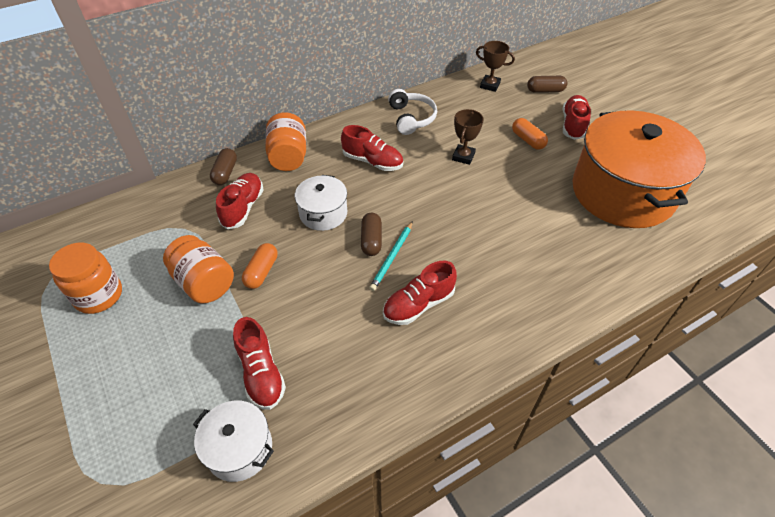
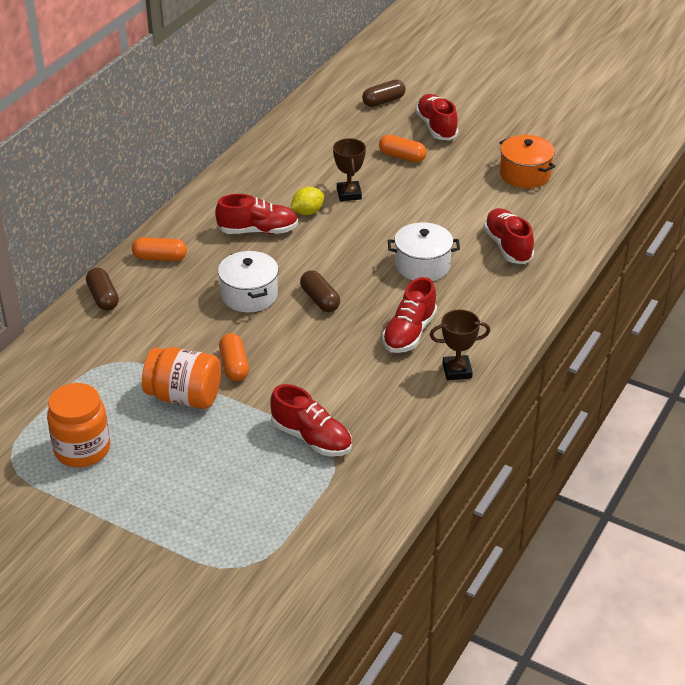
camera: 30 degrees left, 10 degrees down
(239, 449) = (343, 493): white pot -> white pot (422, 265)
(243, 208) = (157, 321): red shoe -> red shoe (507, 246)
(288, 157) = (160, 258): orange jar -> orange capsule
(392, 257) = (352, 306): turquoise pencil -> none
(411, 118) = (262, 175): white headphones -> none
(420, 160) = (307, 212): none -> yellow lemon
(490, 85) = (320, 114): brown trophy -> brown trophy (457, 371)
(622, 192) = (525, 174): orange pot -> orange pot, size x0.46

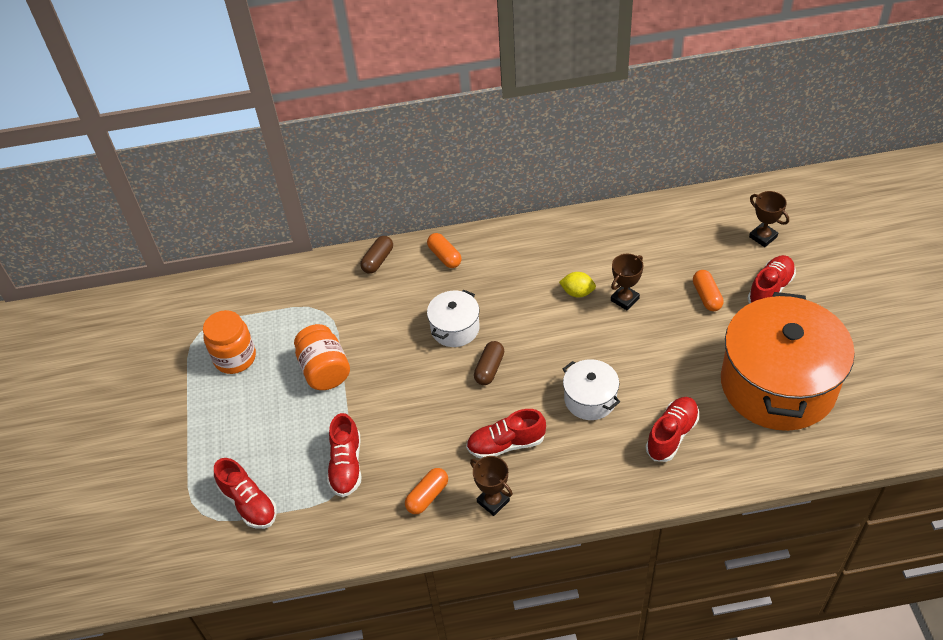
camera: 55 degrees right, 10 degrees up
(234, 366) = (377, 373): orange capsule -> orange capsule (427, 496)
(258, 231) = (527, 282): red shoe -> red shoe (249, 503)
(383, 101) = (763, 237): brown capsule -> brown trophy
(525, 174) = (777, 384): orange pot -> orange pot, size x2.18

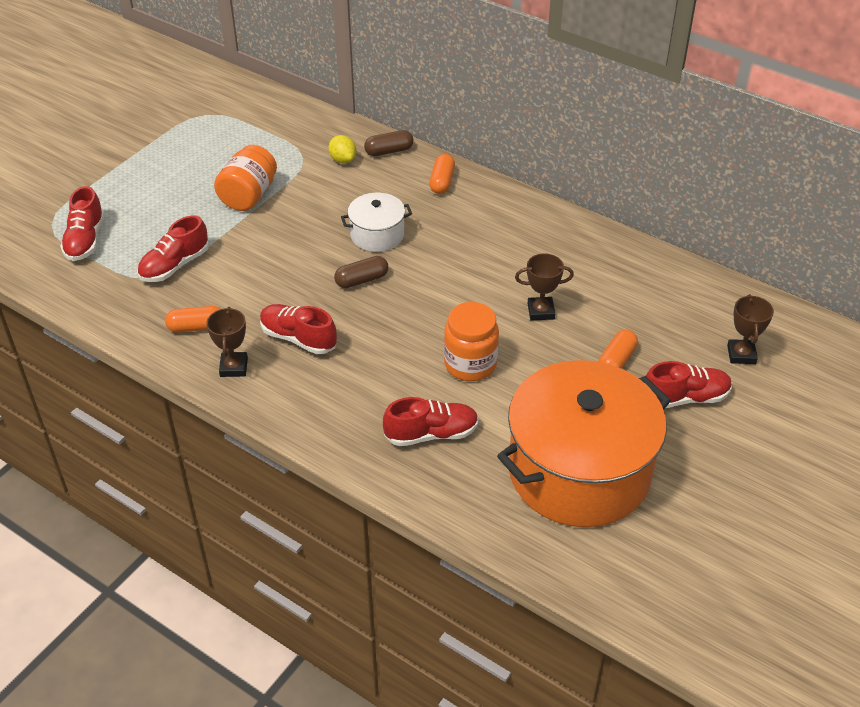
camera: 40 degrees right, 5 degrees down
(235, 358) = (204, 146): orange jar -> orange jar (470, 364)
(577, 292) = (509, 278): yellow lemon -> yellow lemon (343, 160)
(590, 399) = (405, 358): white pot -> none

